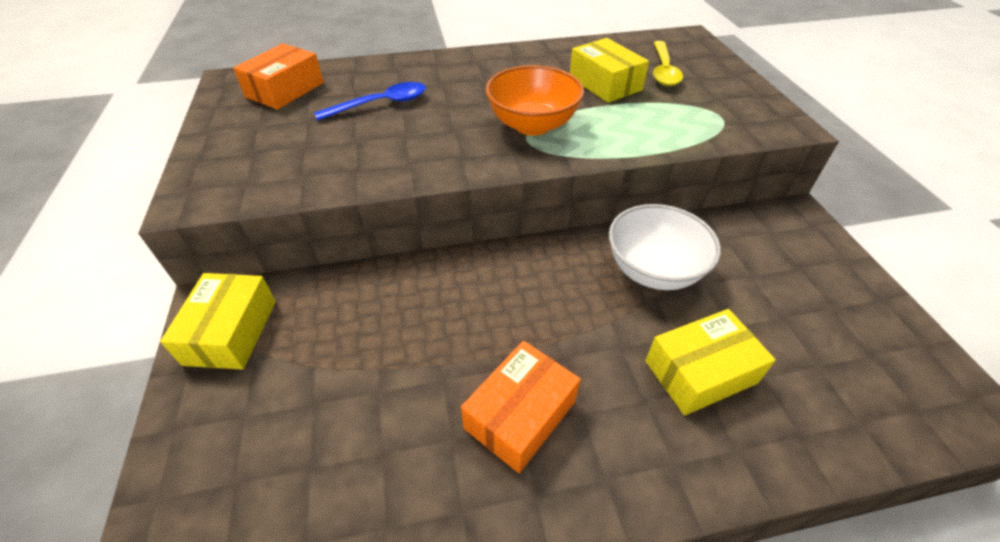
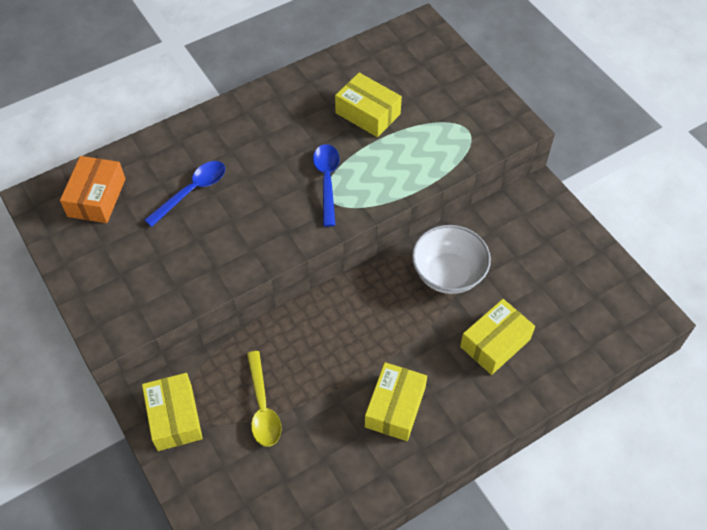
camera: 20 degrees left, 10 degrees up
(520, 414) = (395, 407): orange box -> yellow box
(532, 125) = (327, 181): orange bowl -> blue spoon
(663, 71) = (411, 82): yellow spoon -> yellow spoon (263, 407)

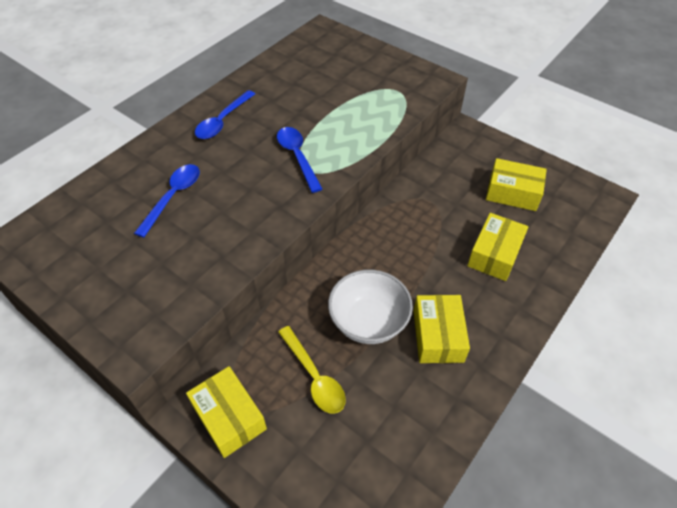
camera: 20 degrees left, 5 degrees down
(97, 197) = (76, 227): orange box -> none
(269, 118) = (222, 121): none -> blue spoon
(367, 113) = (308, 98): yellow box -> yellow box (512, 193)
(448, 274) = (427, 211): white bowl -> white bowl (368, 321)

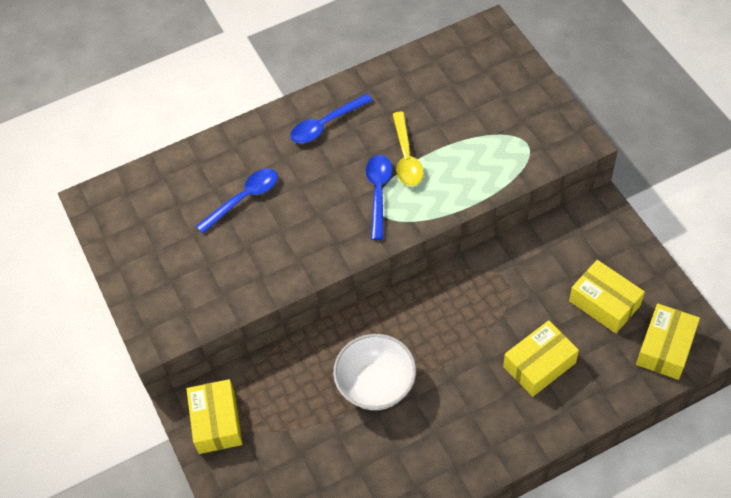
camera: 30 degrees right, 5 degrees up
(314, 377) = (302, 417): yellow spoon -> yellow spoon (406, 157)
(438, 336) = (432, 424): yellow box -> yellow box (665, 348)

